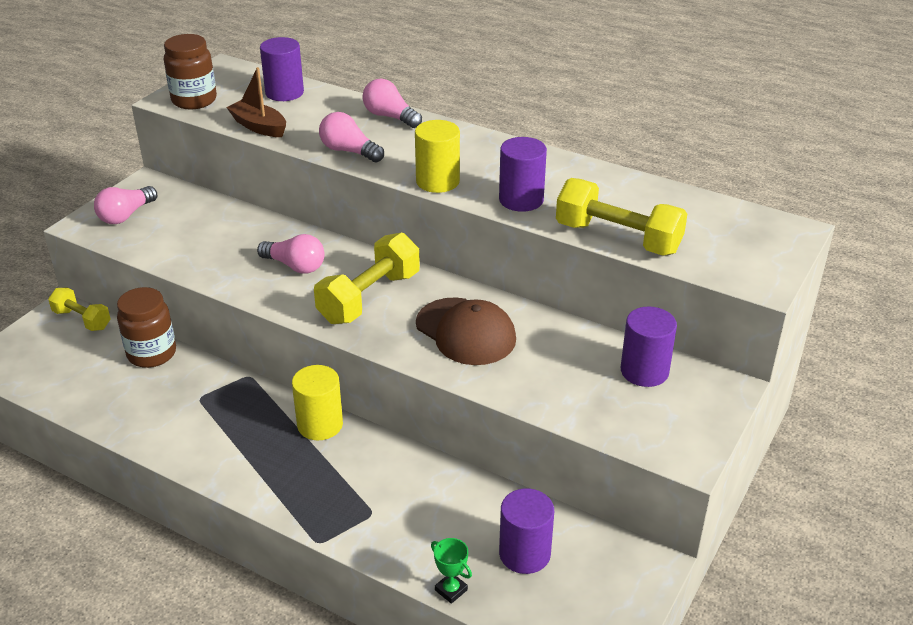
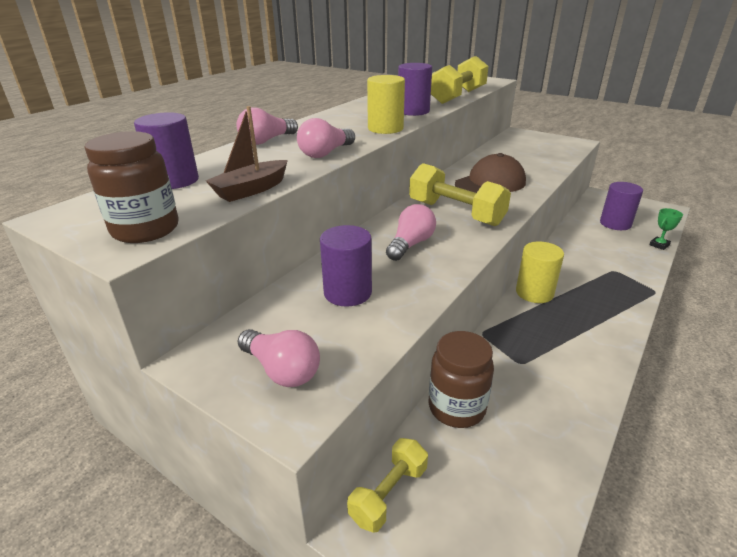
camera: 85 degrees left, 5 degrees down
(644, 371) = (512, 145): purple cylinder -> purple cylinder (347, 292)

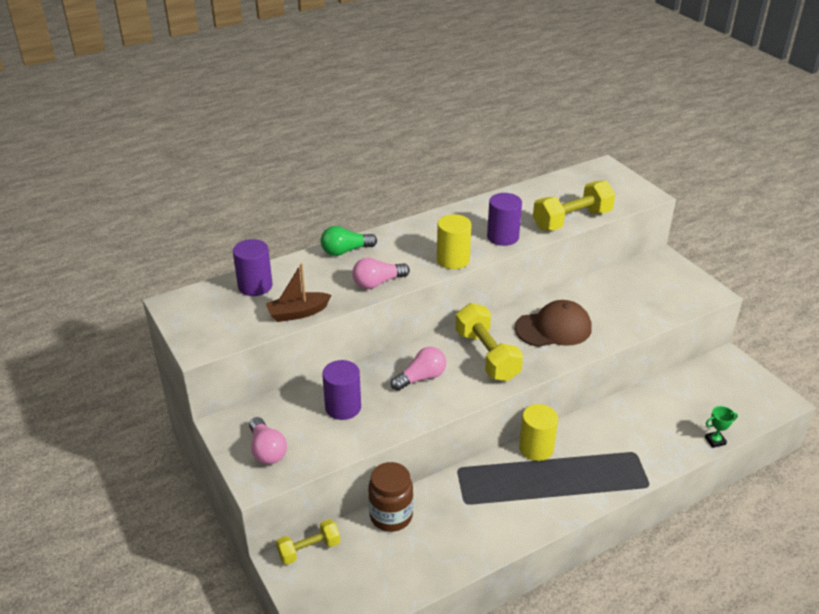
camera: 25 degrees right, 5 degrees up
(145, 230) = (216, 334): brown jar -> none
(266, 141) = (345, 251): pink light bulb -> green light bulb
(615, 224) = (699, 401): purple cylinder -> none

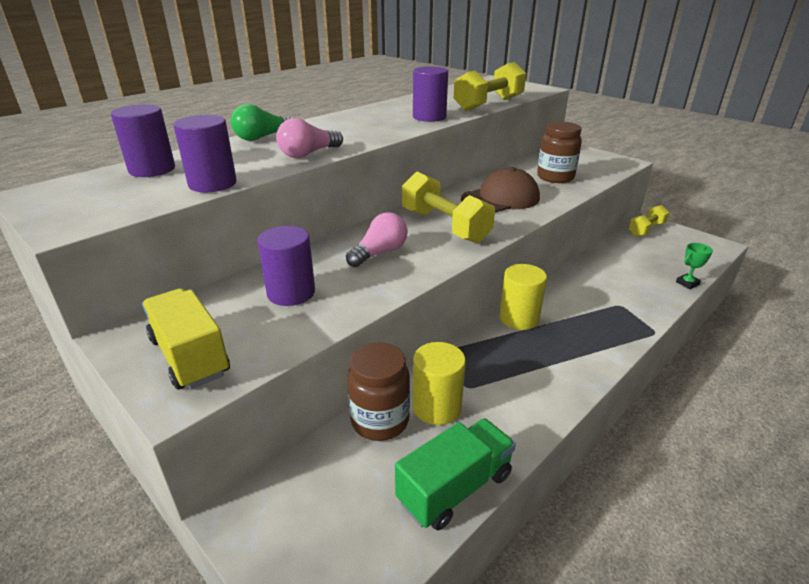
camera: 15 degrees left, 5 degrees down
(267, 450) = (190, 356): pink light bulb -> yellow truck
(298, 313) = (212, 184): brown boat -> purple cylinder
(309, 549) = (275, 490): yellow dumbbell -> yellow dumbbell (646, 230)
(426, 575) = (455, 488): none -> green truck
(453, 260) = (386, 133): yellow cylinder -> yellow cylinder (437, 407)
(623, 306) = (555, 177): none -> brown jar

